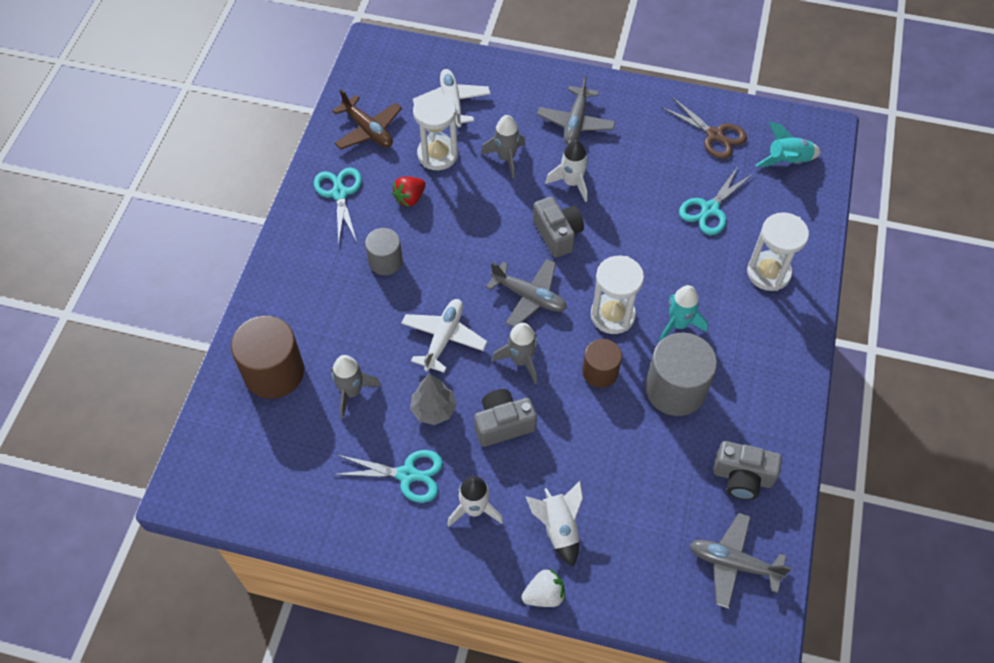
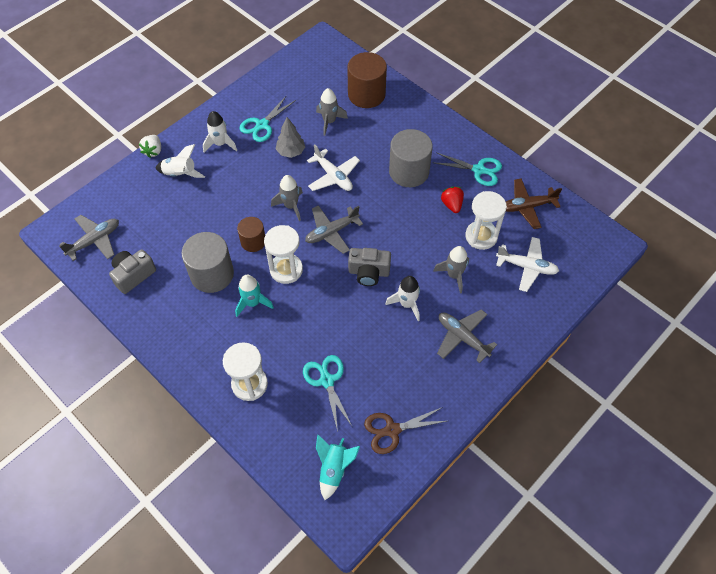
camera: 120 degrees right, 0 degrees up
(385, 261) = (409, 172): grey cylinder -> grey cylinder, size x1.68
(503, 424) = (257, 178): grey camera -> none

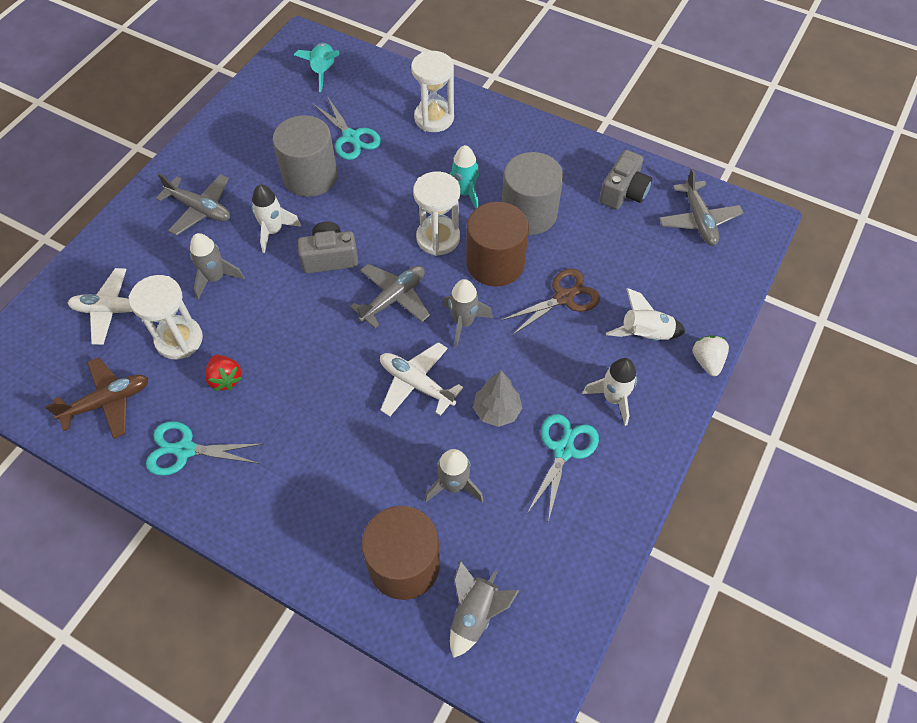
camera: 165 degrees right, 0 degrees up
(95, 241) = (698, 220): grey plane -> grey plane turned 45 degrees counterclockwise
(253, 241) = (495, 263): brown cylinder -> brown cylinder, size x1.68
(338, 69) = (475, 614): none -> grey rocket
(392, 430) = (270, 111): brown scissors -> brown scissors (563, 297)
(409, 172) = (299, 420): grey cylinder -> grey cylinder (310, 176)

